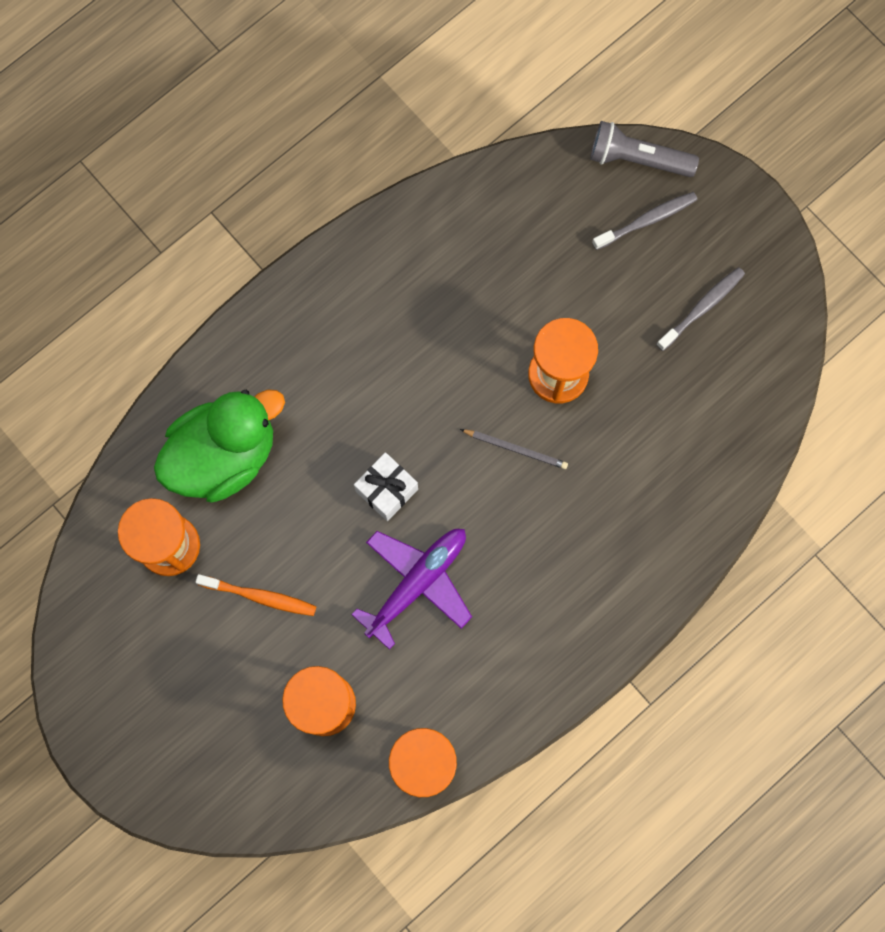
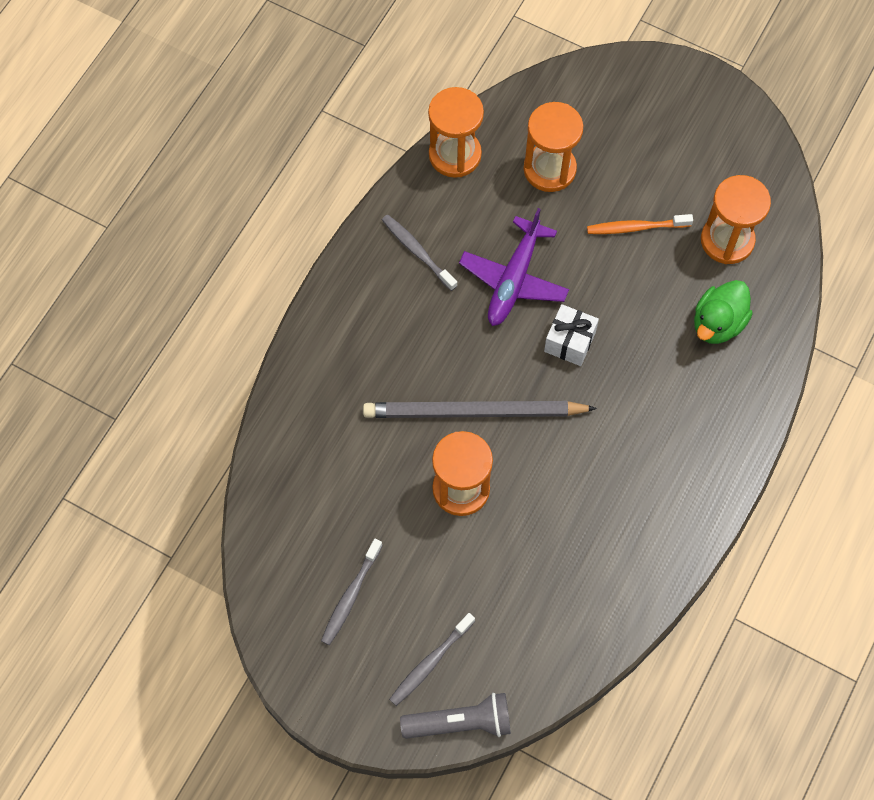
camera: 160 degrees right, 10 degrees down
(224, 455) = (717, 323): green duck -> green duck, size x0.63
(509, 654) = (417, 251): none -> grey toothbrush
(516, 449) = (473, 412): grey pencil -> grey pencil, size x2.23

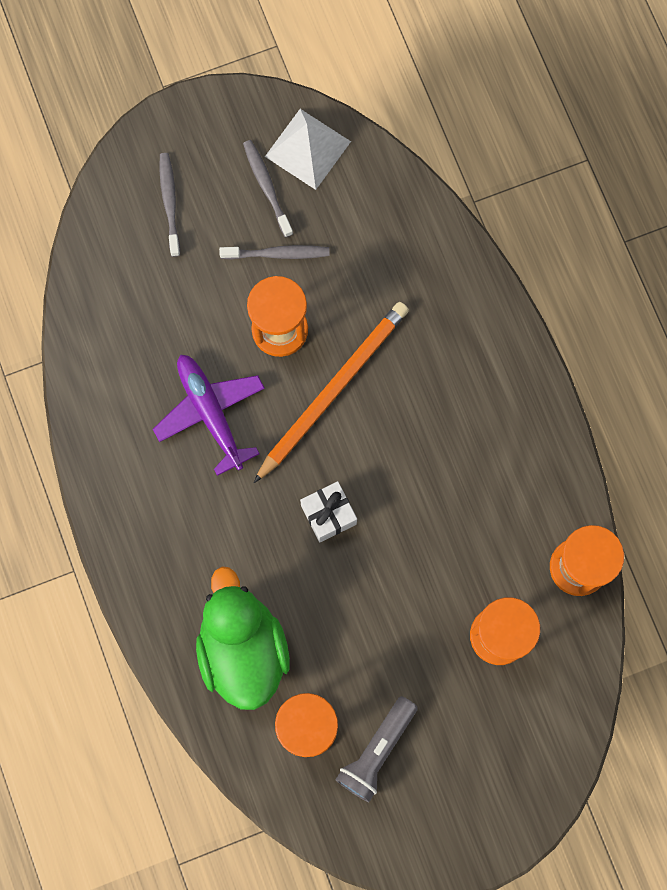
camera: 130 degrees right, 10 degrees up
(290, 590) = (307, 148): none -> white pyramid
(417, 251) = (510, 461): grey toothbrush -> grey toothbrush (278, 254)
(460, 722) = (110, 189): grey flashlight -> grey flashlight (376, 751)
(473, 412) = (333, 390): grey pencil -> orange pencil
(514, 279) = (421, 518): purple plane -> purple plane (211, 413)
(636, 227) = (384, 660): orange toothbrush -> none
(717, 323) = (243, 648): green duck -> green duck, size x1.58

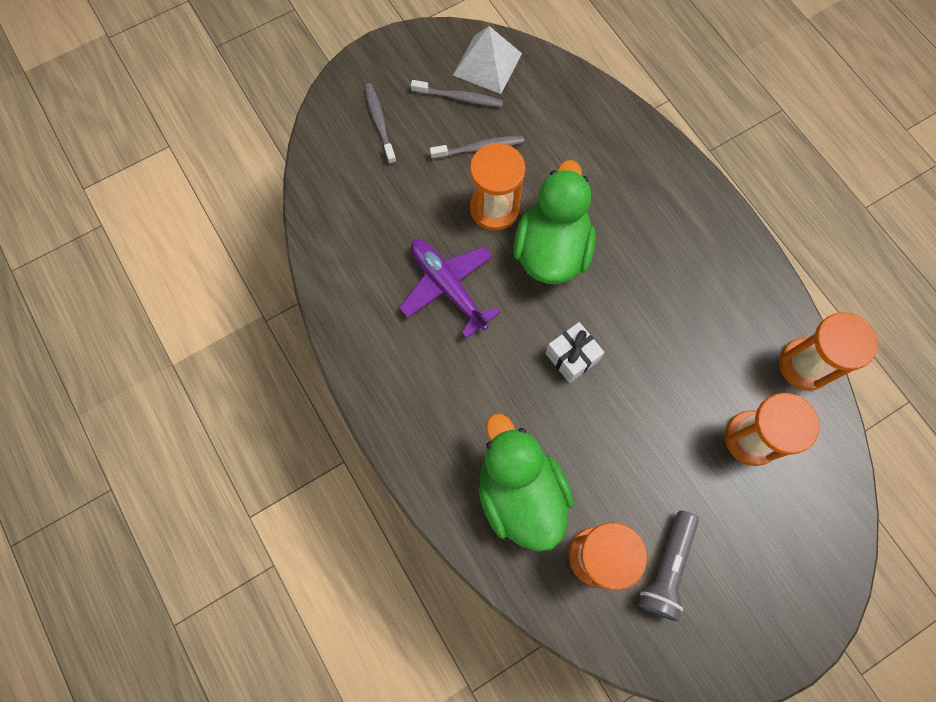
camera: 10 degrees left, 5 degrees down
(267, 187) = (459, 98): grey toothbrush -> grey toothbrush turned 135 degrees clockwise
(333, 390) = (551, 250): orange pencil -> green duck

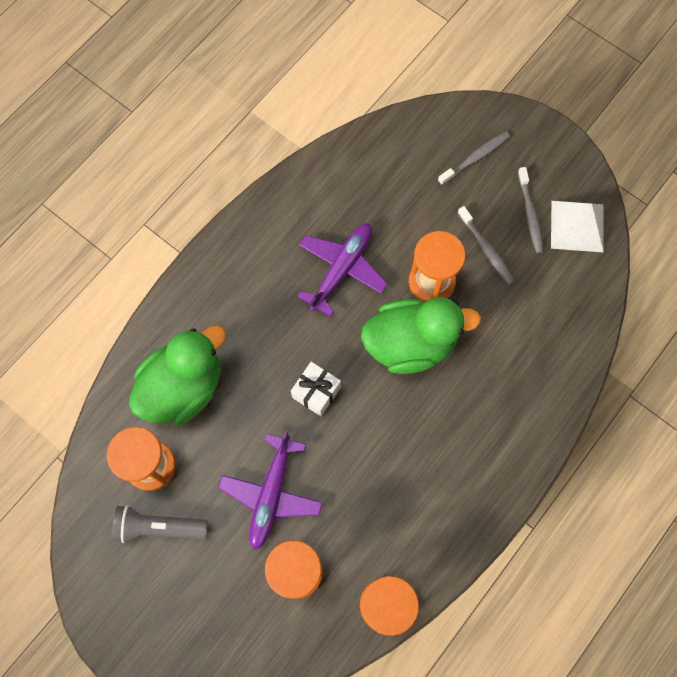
camera: 70 degrees right, 0 degrees up
(664, 437) = (271, 493): none -> purple plane

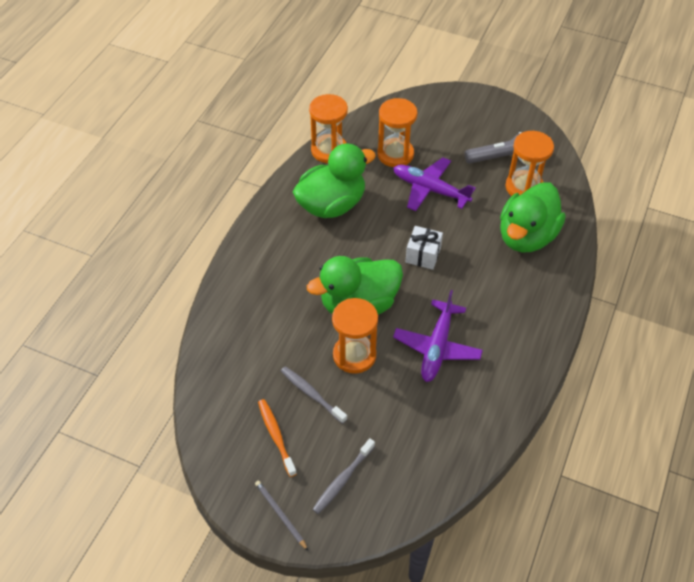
camera: 165 degrees right, 20 degrees down
(271, 493) = (430, 190): purple plane -> purple plane turned 60 degrees counterclockwise
(405, 501) = (332, 205): none -> green duck
(530, 214) = (276, 436): grey toothbrush -> orange toothbrush
(538, 141) = (280, 515): none -> grey pencil
(577, 226) = (228, 436): white pyramid -> none

